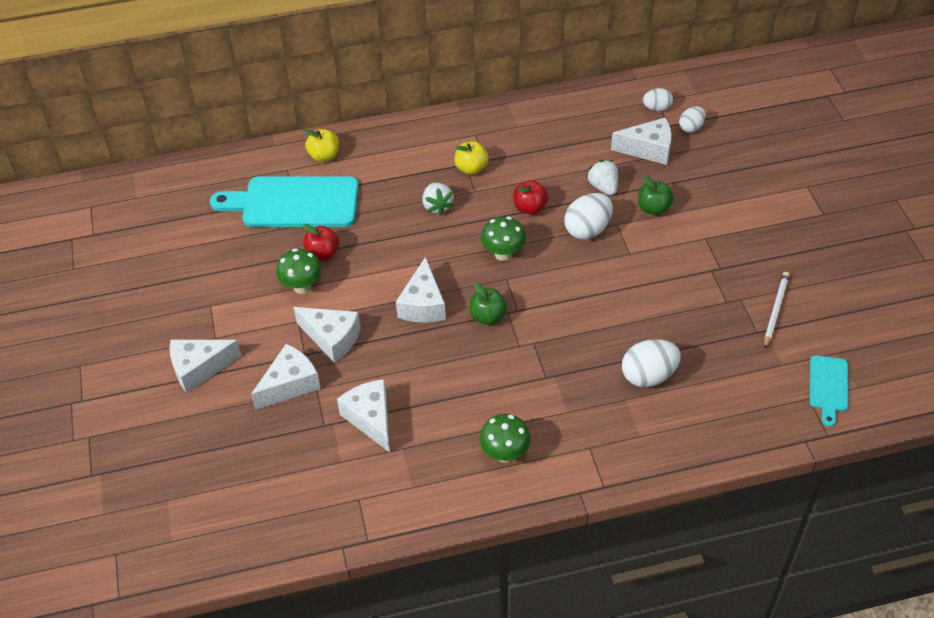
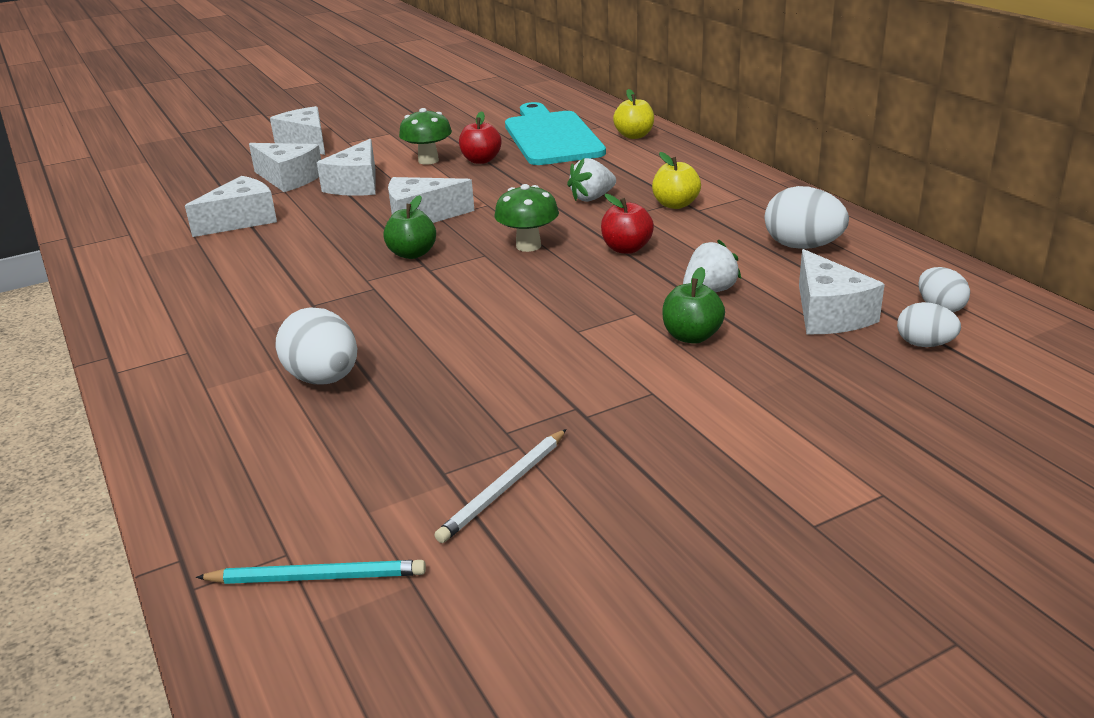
camera: 75 degrees right, 20 degrees down
(504, 453) = (182, 298): green mushroom -> none
(587, 229) = (609, 292): white egg -> white egg (802, 246)
(775, 310) = (504, 488): white pencil -> white pencil turned 120 degrees clockwise
(828, 387) = (317, 577): turquoise cutting board -> turquoise pencil

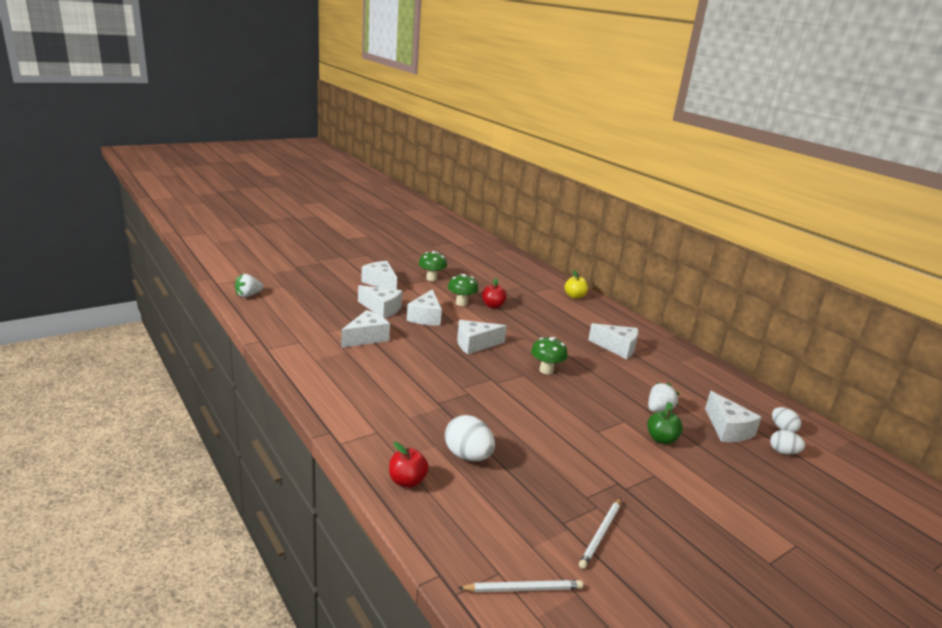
camera: 10 degrees left, 5 degrees down
(317, 577) = (523, 589): turquoise pencil -> white pencil
(395, 130) = (431, 278): none -> green mushroom
(412, 254) = (481, 371): green apple -> none
(551, 137) = (527, 292): turquoise cutting board -> none
(592, 198) = (568, 339): white strawberry -> white strawberry (248, 295)
(626, 249) = (602, 376): red apple -> red apple (407, 481)
(675, 205) = (617, 348): yellow apple -> white cheese
(802, 246) = (697, 382): white egg -> none

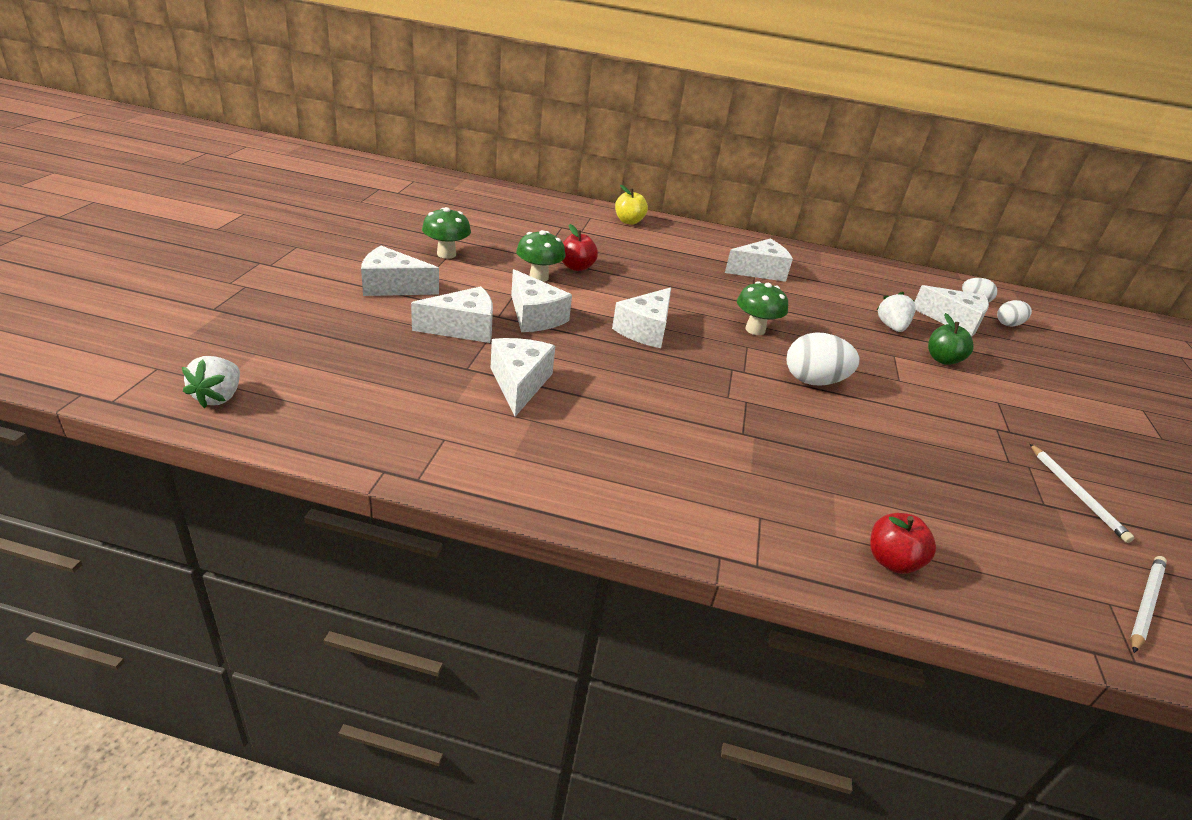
camera: 45 degrees left, 10 degrees up
(468, 456) = (875, 484): white egg -> white egg (813, 381)

